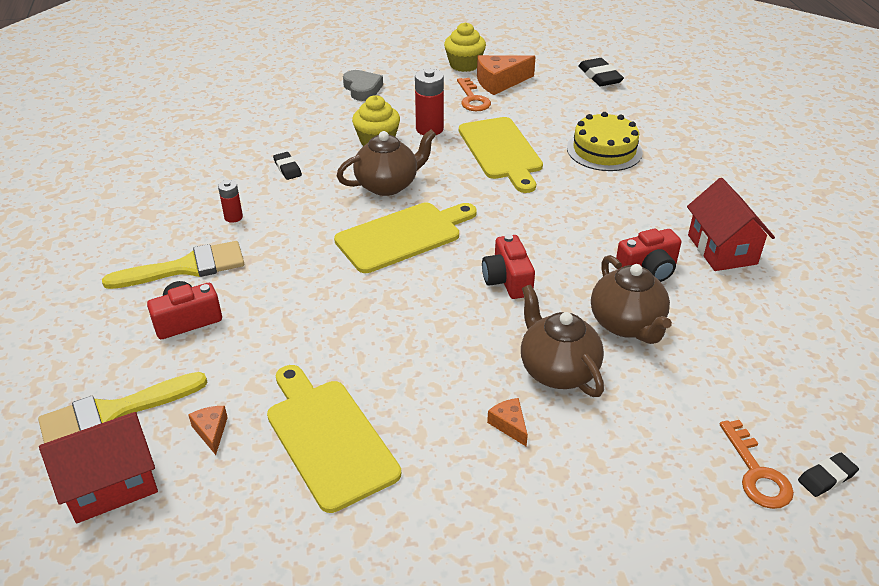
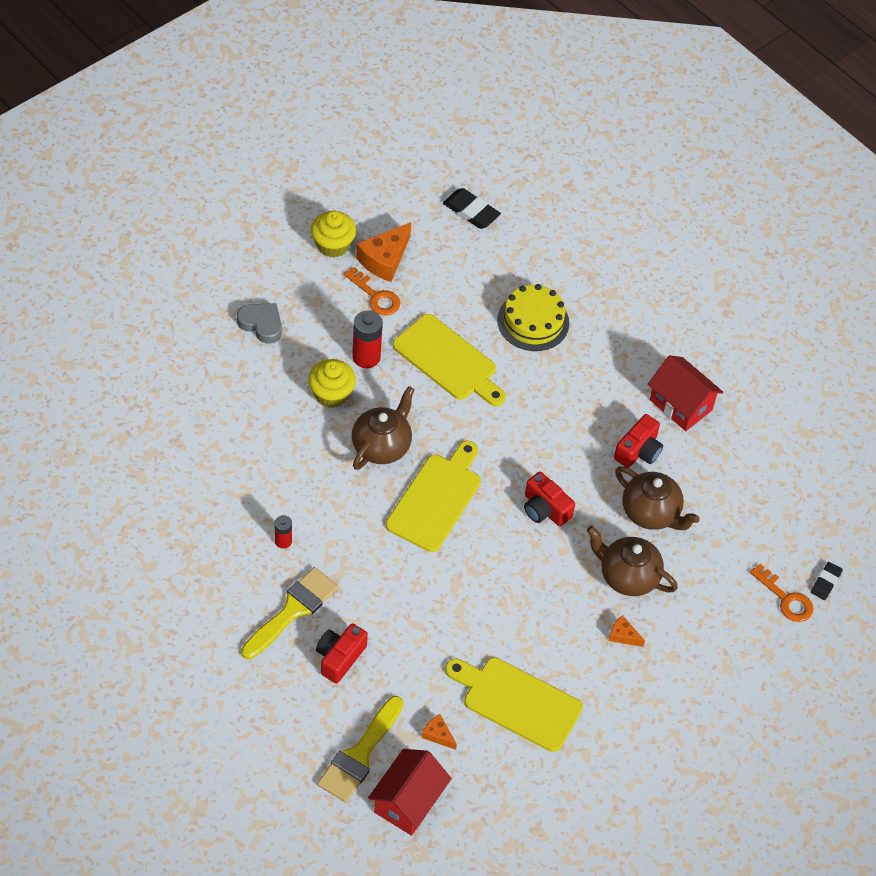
camera: 35 degrees left, 15 degrees up
(287, 168) = (280, 464): black eraser -> none

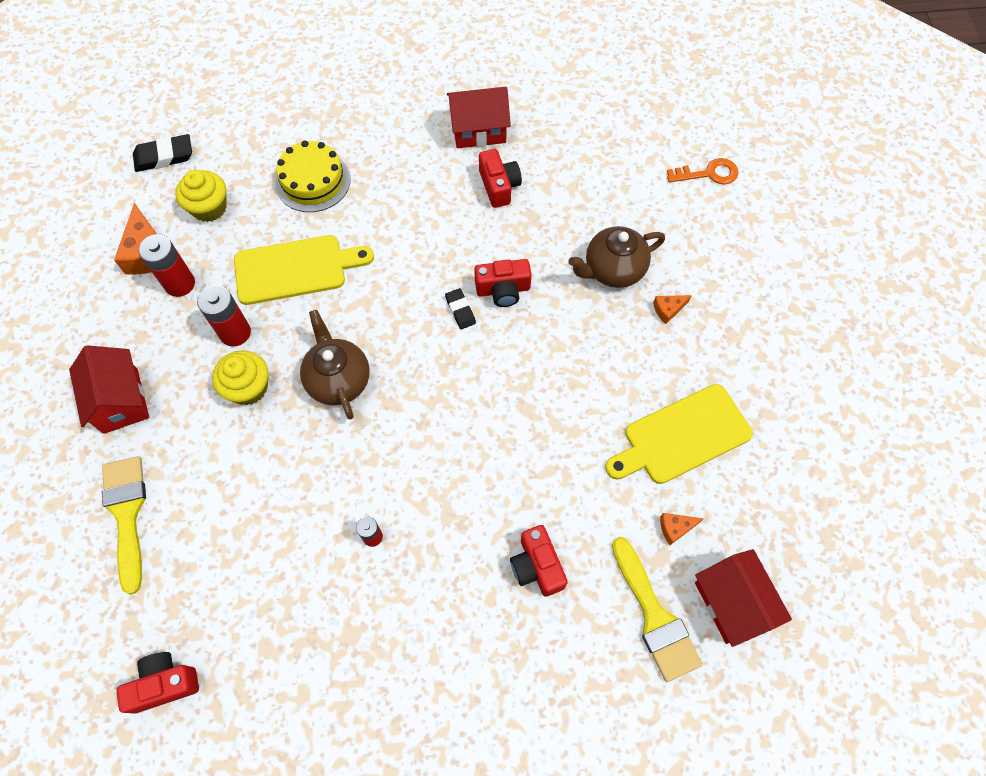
camera: 50 degrees left, 10 degrees up
(100, 483) = (164, 684): none -> red camera
(261, 324) = (121, 401): grey heart -> red house
(293, 610) = (455, 578): yellow brush -> yellow brush (127, 514)
(333, 245) = (94, 284): yellow cupcake -> yellow cupcake (209, 208)
(376, 296) = (180, 284): orange key -> red battery
(436, 499) = (428, 370): yellow cutting board -> none
(651, 513) = (564, 214): brown teapot -> none
(825, 582) = (711, 139): black eraser -> black eraser (460, 310)

